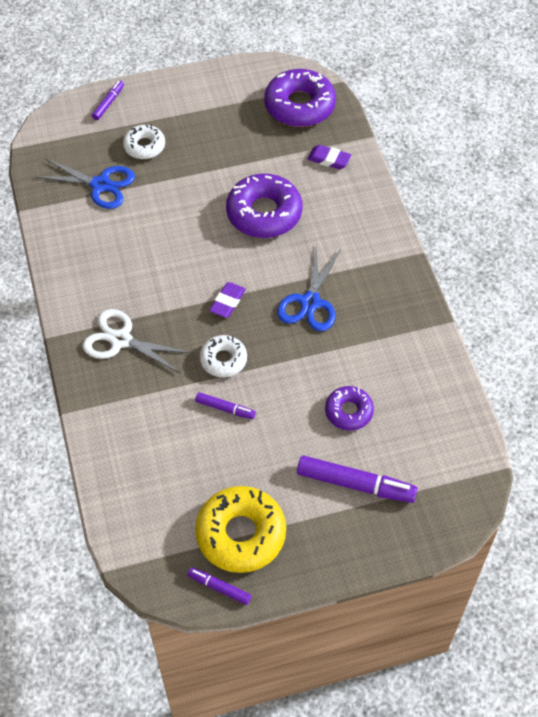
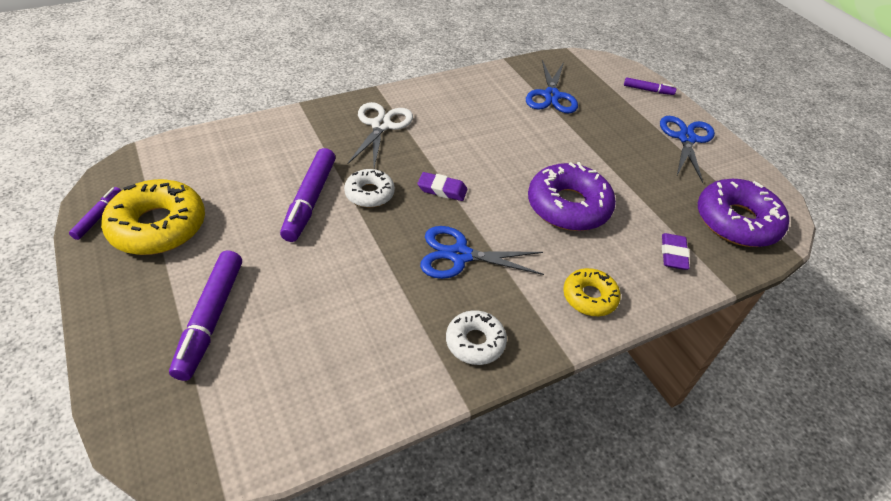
camera: 75 degrees right, 10 degrees down
(144, 146) = (610, 116): white donut -> white donut (475, 342)
(189, 100) = (686, 138): none -> blue scissors
(225, 408) = (310, 200): purple marker -> purple marker, size x1.86
(349, 411) = (312, 304): purple donut -> none
(364, 226) = (589, 297): none -> yellow donut

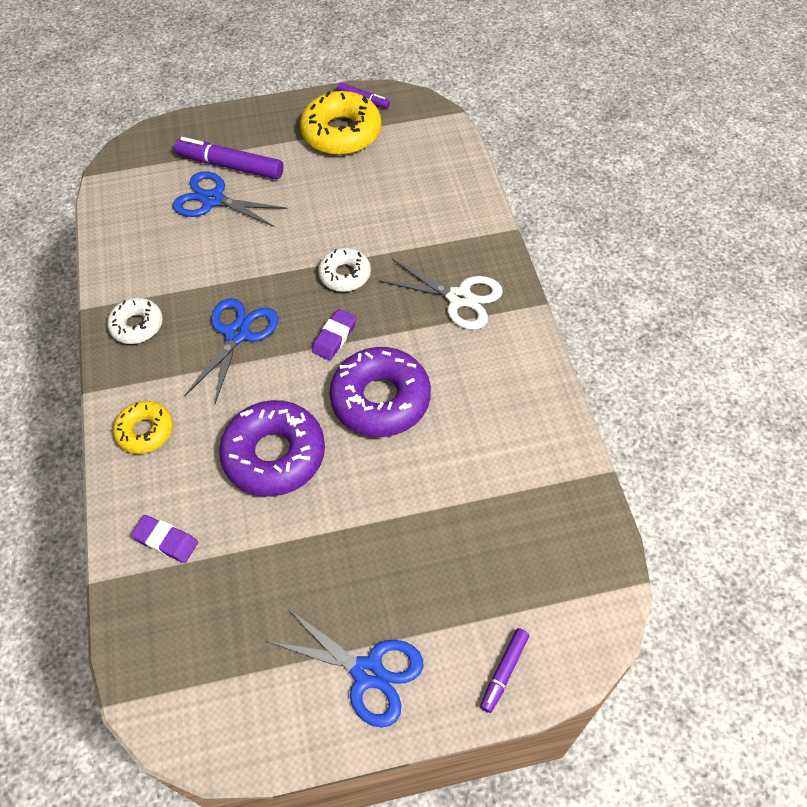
camera: 110 degrees right, 10 degrees up
(310, 200) = (347, 229): purple marker -> none
(551, 96) = (502, 508): blue scissors -> blue scissors (213, 200)
(736, 221) = (188, 651): purple donut -> purple donut (380, 399)

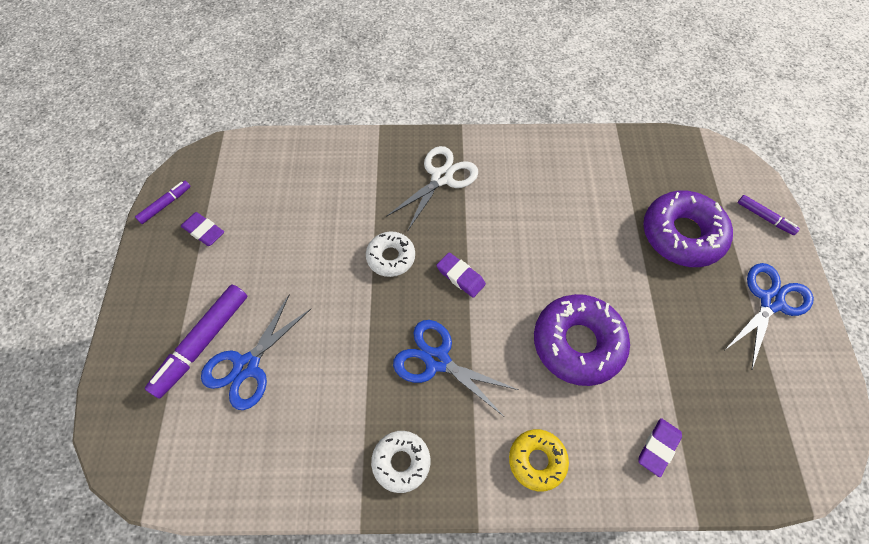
camera: 80 degrees left, 5 degrees up
(341, 133) = (204, 231): yellow donut -> purple eraser
(380, 399) = (533, 252): purple donut -> purple donut (682, 235)

